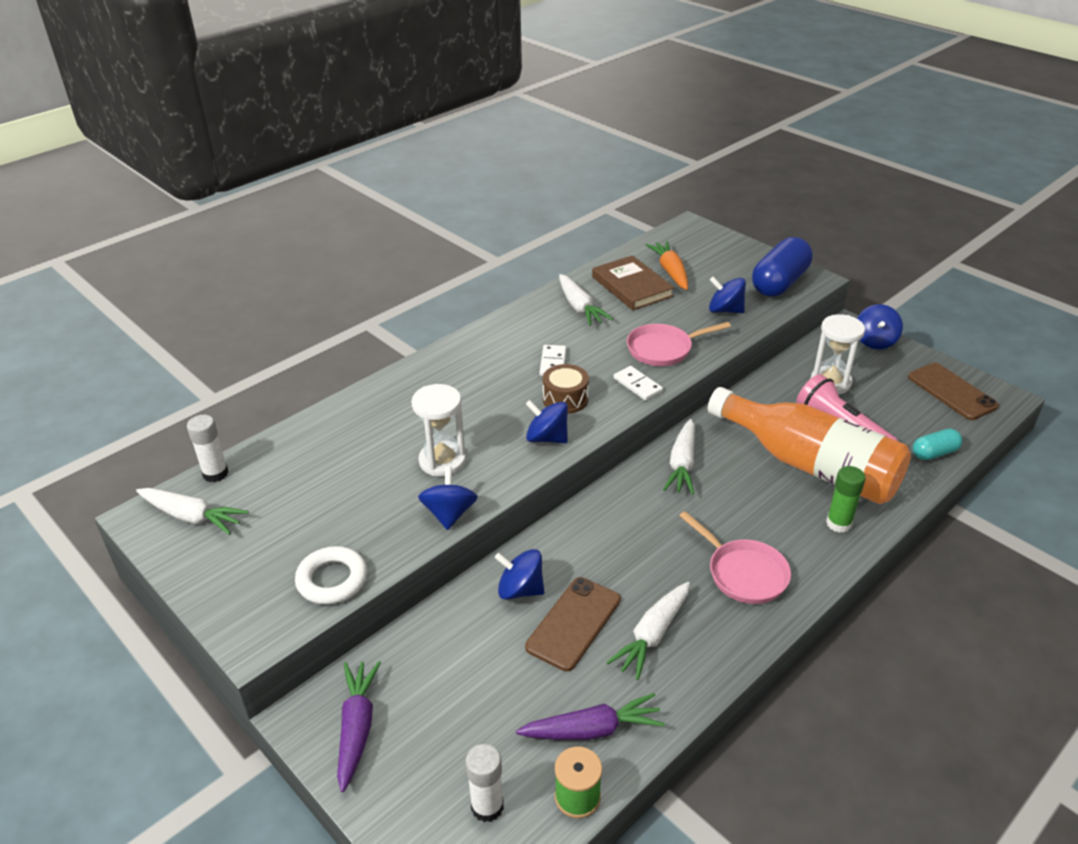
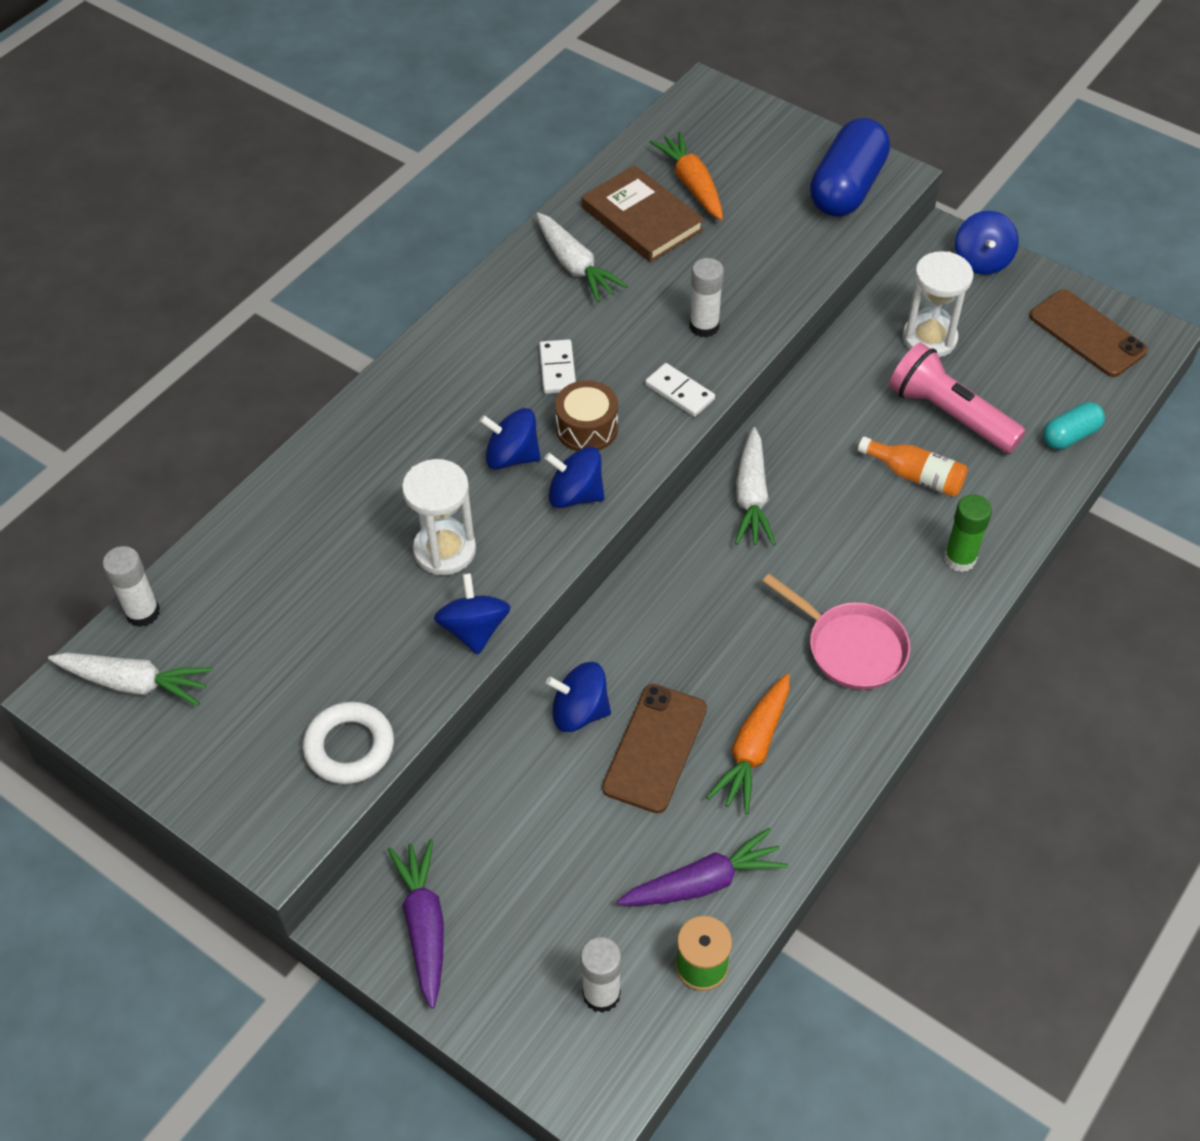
camera: 10 degrees left, 15 degrees up
(652, 635) = (753, 749): white carrot -> orange carrot
(663, 349) = (704, 326): pink pan -> white glue stick
(725, 310) = (778, 247): blue spinning top -> blue spinning top (512, 456)
(810, 465) = (915, 476): orange bottle -> orange bottle, size x0.42

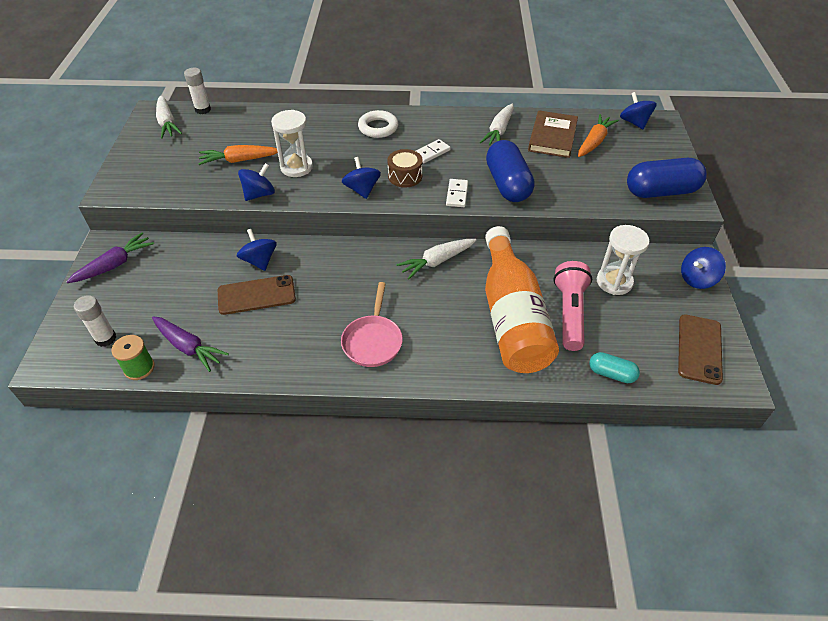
camera: 55 degrees right, 5 degrees down
(349, 747) = (171, 188): white ring -> white ring (378, 128)
(512, 456) = (367, 162): blue spinning top -> blue spinning top (634, 122)
(704, 326) = (507, 184): white glue stick -> blue capsule
(753, 749) = (280, 331): orange carrot -> orange carrot (239, 160)
(915, 476) = (512, 317): orange bottle -> orange bottle, size x2.41
(959, 559) = (472, 361): green glue stick -> none

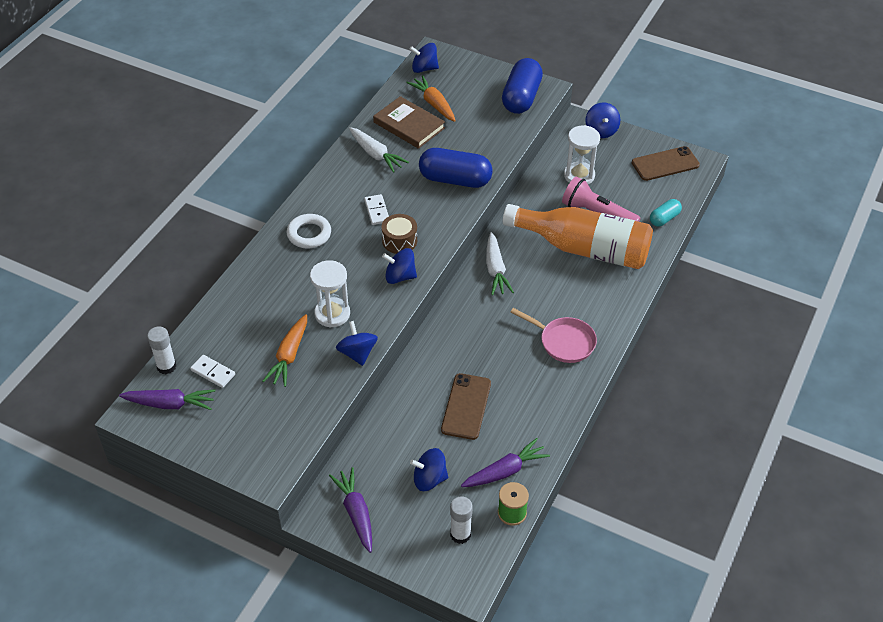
camera: 65 degrees left, 0 degrees up
(167, 123) = (170, 404): white carrot -> purple carrot
(259, 261) = (421, 393): blue spinning top -> blue spinning top (429, 479)
(457, 194) = (448, 216): white domino -> white domino (213, 372)
(699, 349) = (665, 164): brown phone -> brown phone turned 60 degrees counterclockwise

